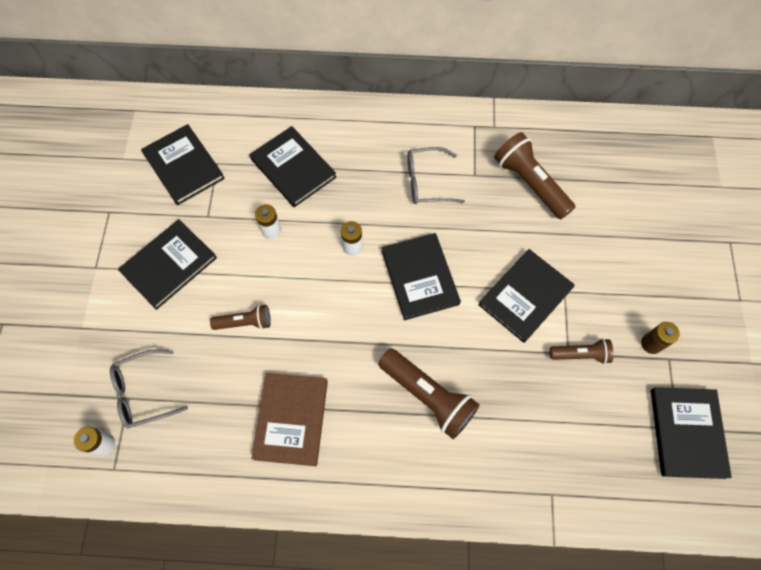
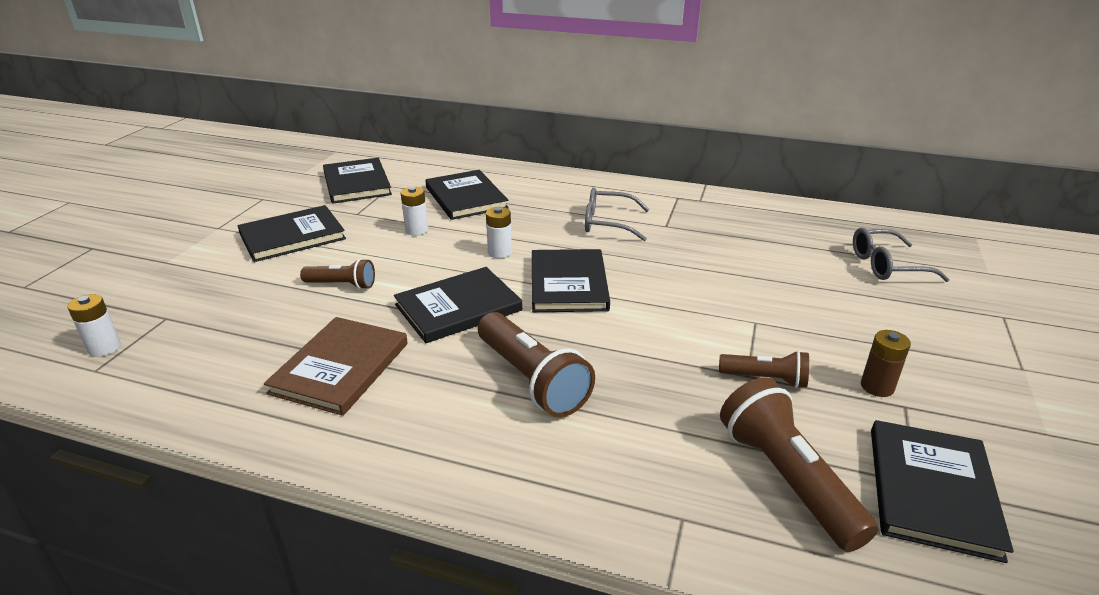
camera: 15 degrees right, 35 degrees down
(143, 392) = (186, 316): grey glasses -> grey glasses (886, 265)
(525, 296) = (699, 318): black book -> black book (458, 308)
(530, 183) = (731, 239): brown flashlight -> brown flashlight (786, 479)

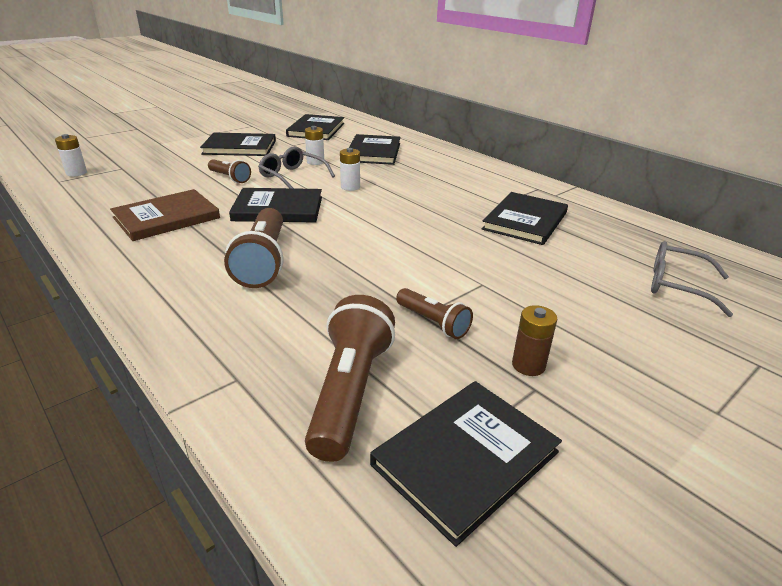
camera: 30 degrees right, 0 degrees up
(568, 284) = (370, 217): black book -> black book (525, 221)
(608, 223) = (454, 190): grey glasses -> grey glasses (292, 176)

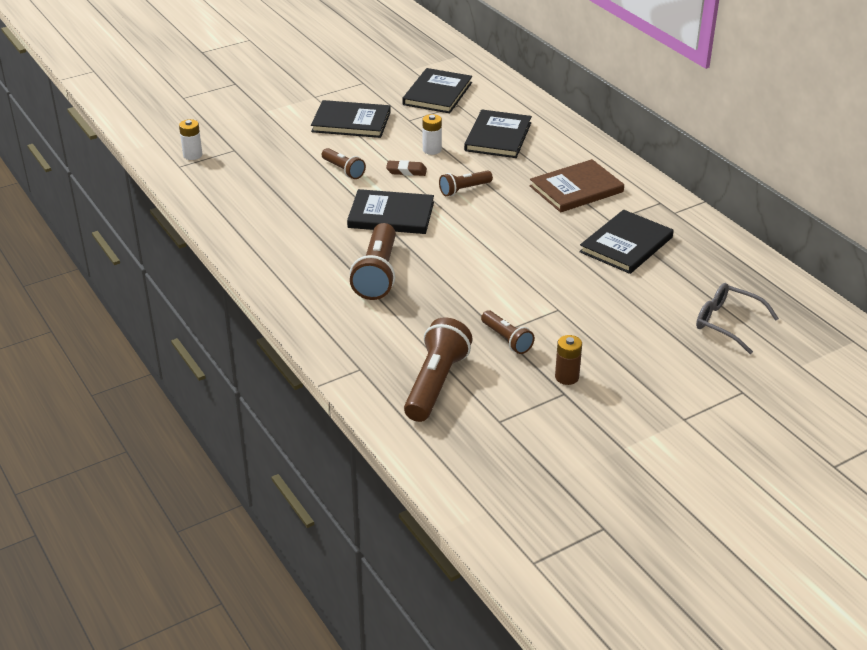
camera: 10 degrees right, 5 degrees up
(167, 218) = (290, 220): brown book -> brown book (576, 189)
(292, 176) = (406, 171): grey glasses -> brown eraser
(350, 187) = (464, 190): white battery -> brown flashlight
(465, 458) = (501, 428): black book -> none

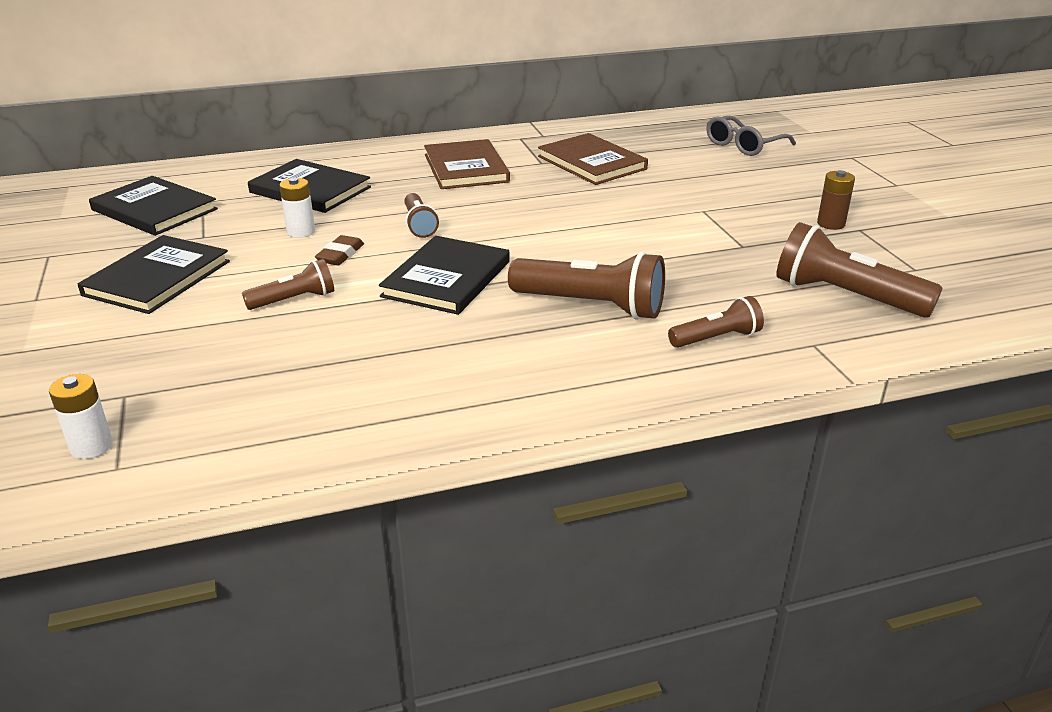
camera: 75 degrees left, 5 degrees down
(507, 339) = (758, 244): brown flashlight -> brown flashlight (716, 338)
(626, 245) = (592, 163): black book -> brown book

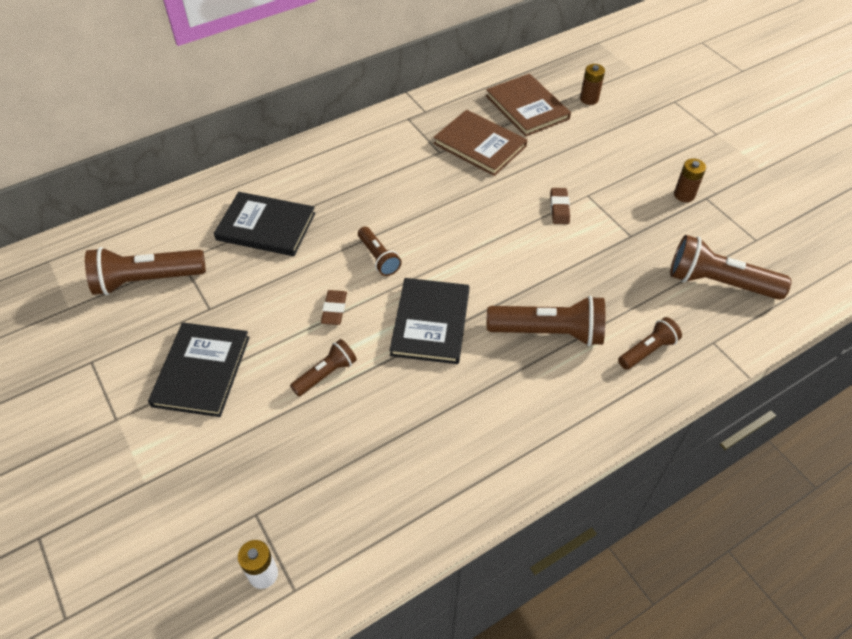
camera: 15 degrees left, 20 degrees up
(154, 210) = (146, 280): black book -> brown flashlight
(301, 232) = (287, 286): white battery -> none
(466, 168) = (381, 171): brown book -> brown book (527, 107)
(661, 216) = (559, 208): none -> brown eraser
(743, 145) = (589, 99): grey glasses -> brown battery

